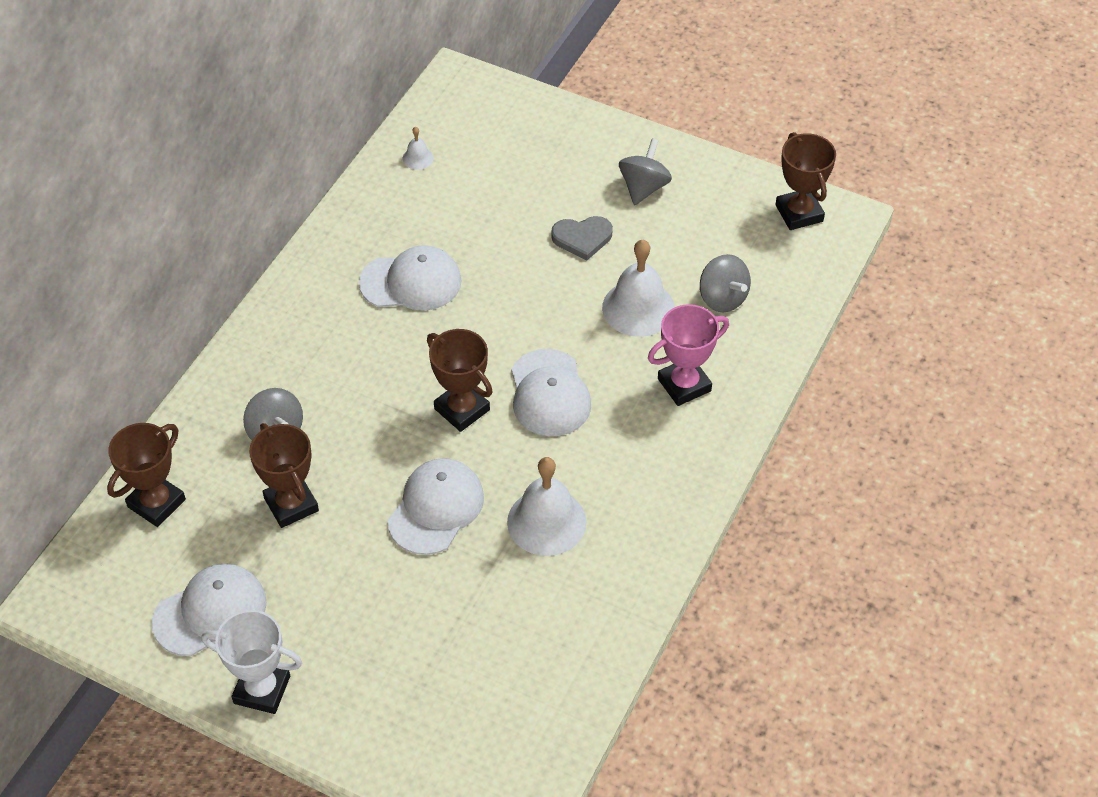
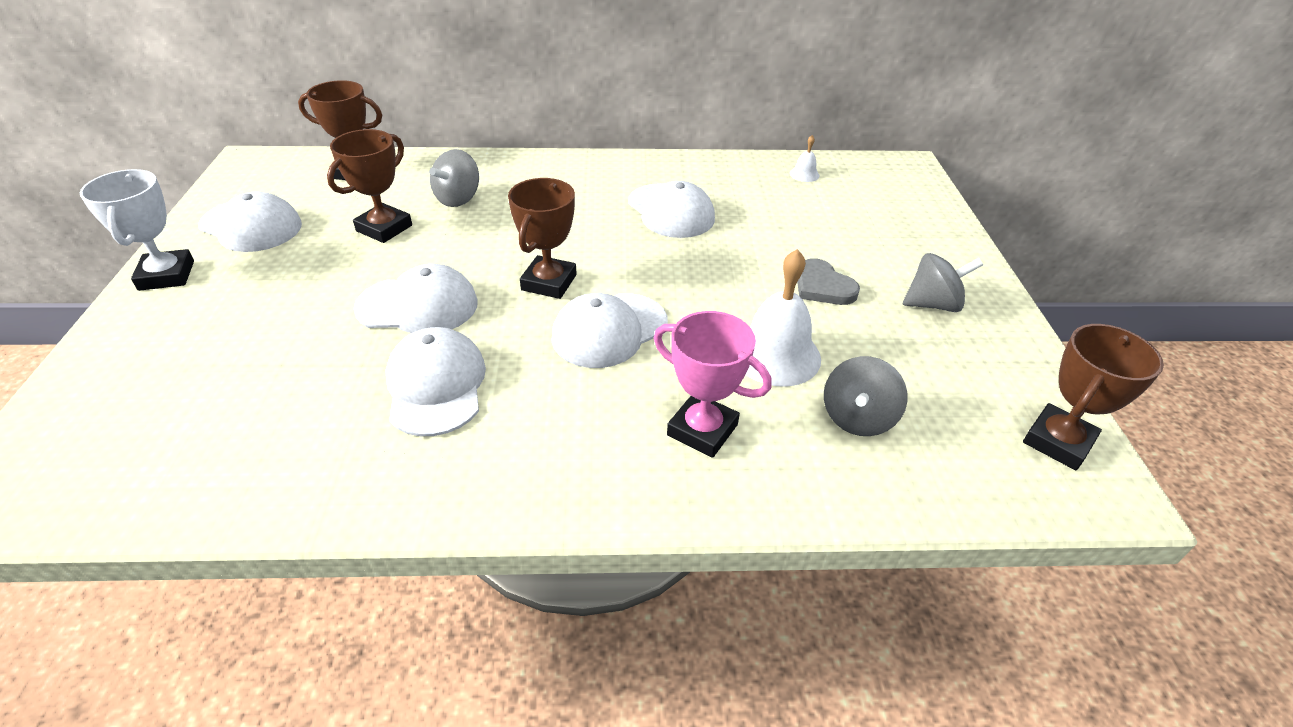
camera: 60 degrees right, 10 degrees down
(546, 522) = (436, 385): white bell -> white cap

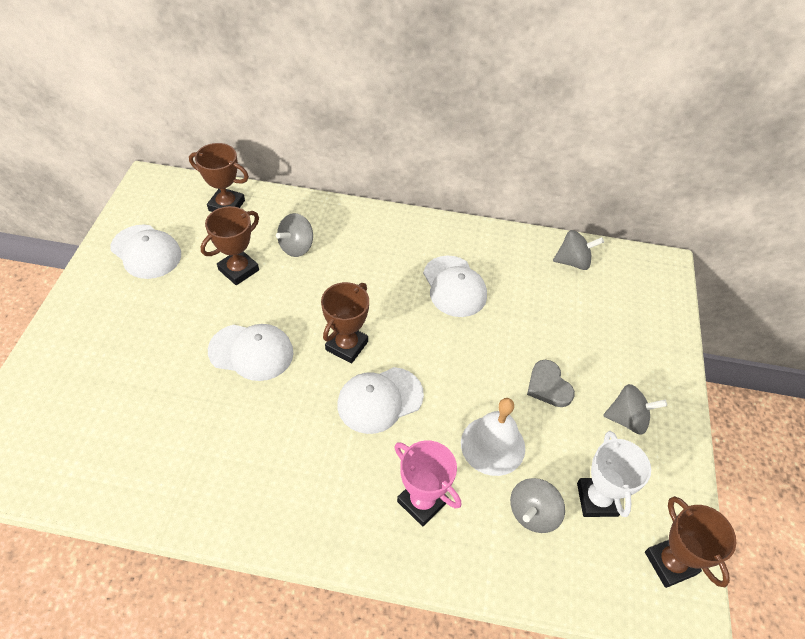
camera: 10 degrees right, 10 degrees up
(167, 275) = (87, 293): white trophy -> white trophy (597, 499)
(436, 385) = (253, 428): white cap -> none
(804, 174) = (573, 262): white bell -> grey spinning top
(1058, 442) = (670, 563): brown trophy -> brown trophy turned 75 degrees counterclockwise

